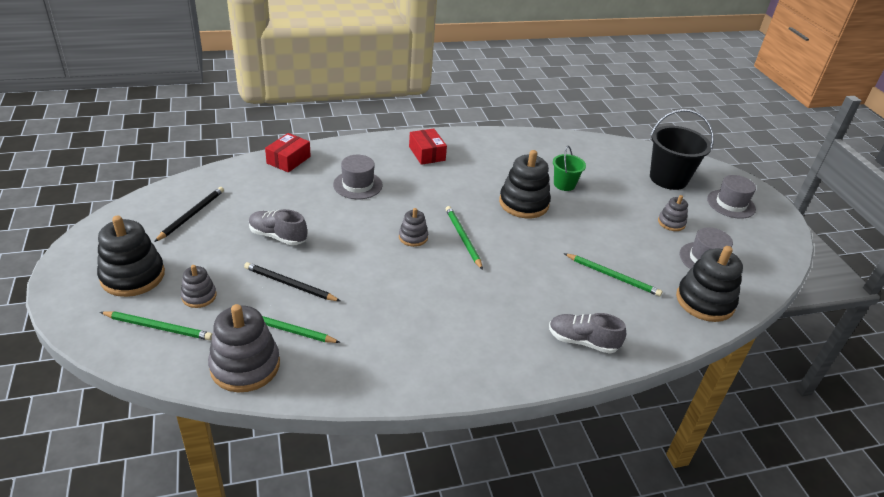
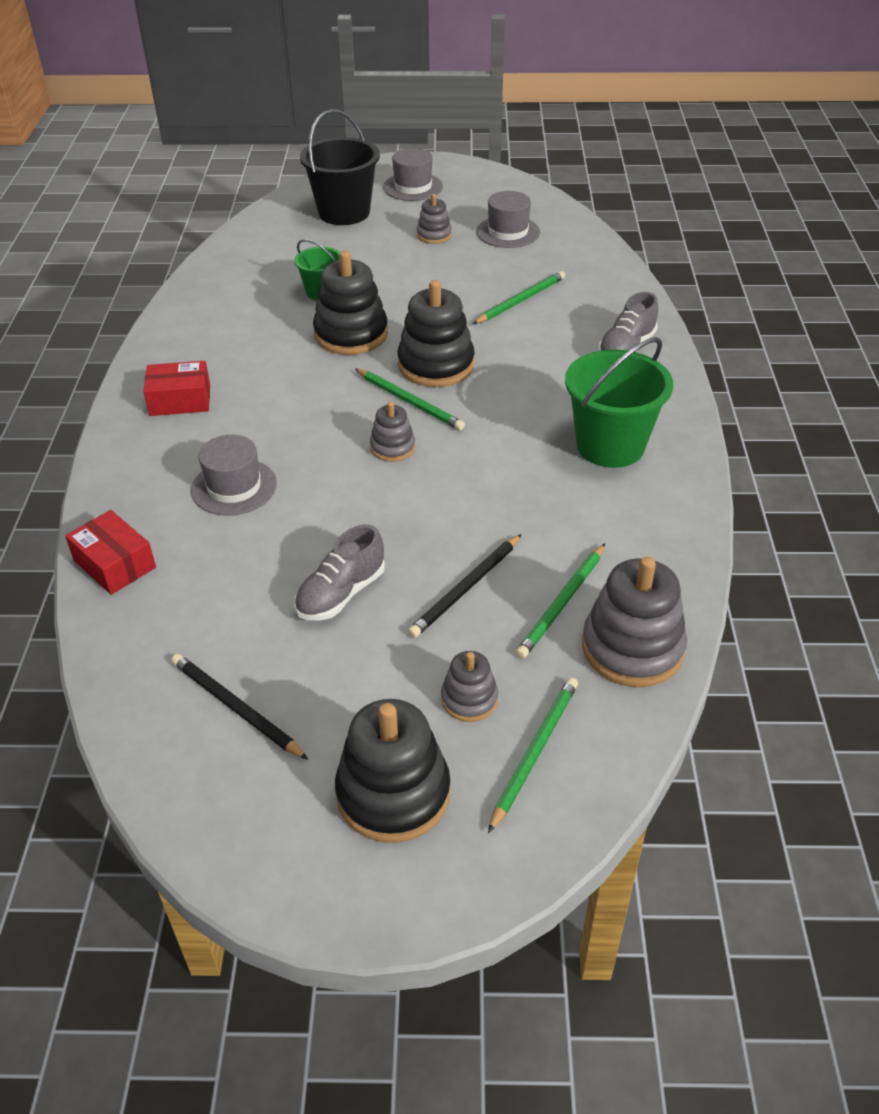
camera: 70 degrees left, 5 degrees up
(453, 340) = (610, 445): none -> green bucket
(463, 238) = (410, 402): green pencil -> green pencil turned 135 degrees counterclockwise
(704, 301) = (577, 252): black stacking toy -> black stacking toy (436, 365)

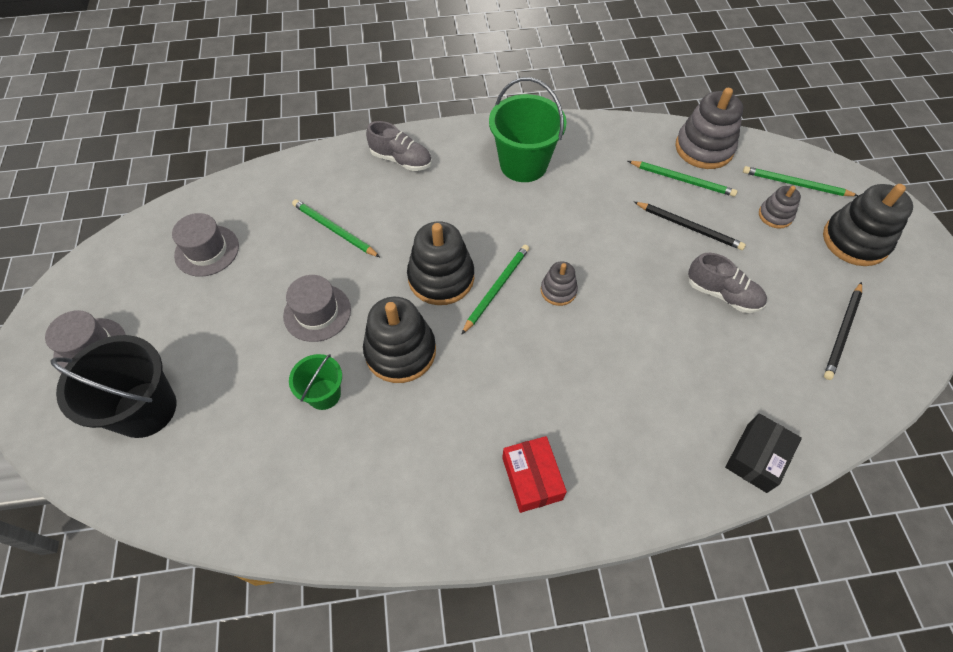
camera: 100 degrees left, 15 degrees up
(115, 564) = (757, 457): red box -> black box
(234, 487) = (638, 393): grey hat -> grey hat (317, 312)
(434, 235) = (208, 311): grey stacking toy -> none

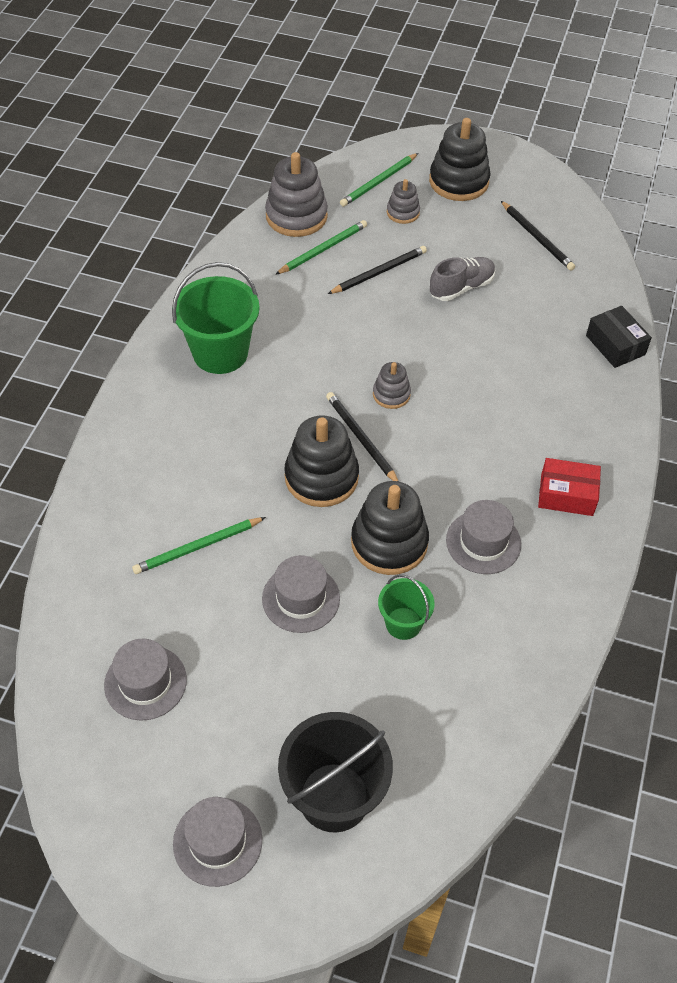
camera: 65 degrees left, 5 degrees down
(401, 160) = (138, 451): grey shoe -> none
(438, 425) = (483, 542): none -> grey hat
(496, 288) = (361, 439): green pencil -> black pencil

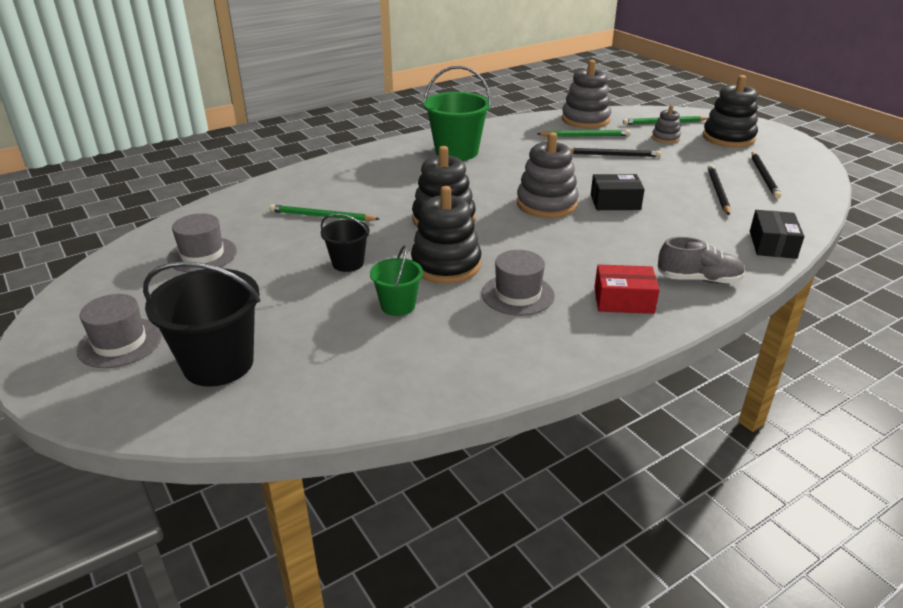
camera: 40 degrees right, 20 degrees down
(301, 598) = (348, 263): grey hat -> black bucket
(361, 439) = (496, 214): black pencil -> black pencil (718, 191)
(391, 394) = (546, 204): grey stacking toy -> grey stacking toy, size x1.85
(447, 355) = (615, 202): none -> black box
(461, 288) = (668, 179): grey shoe -> grey shoe (698, 279)
(566, 495) = (623, 300): red box -> red box turned 45 degrees counterclockwise

